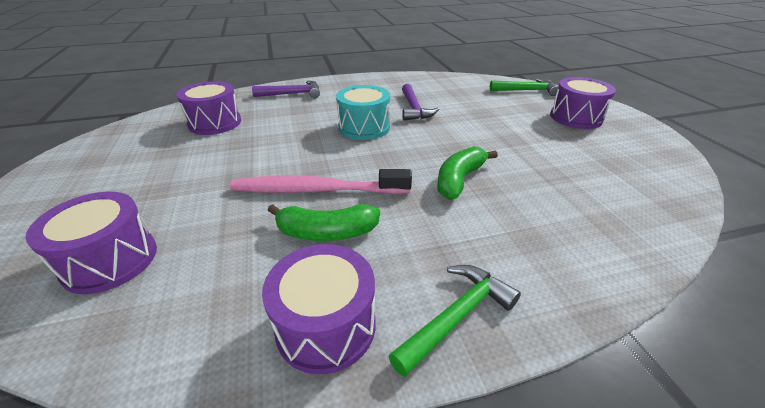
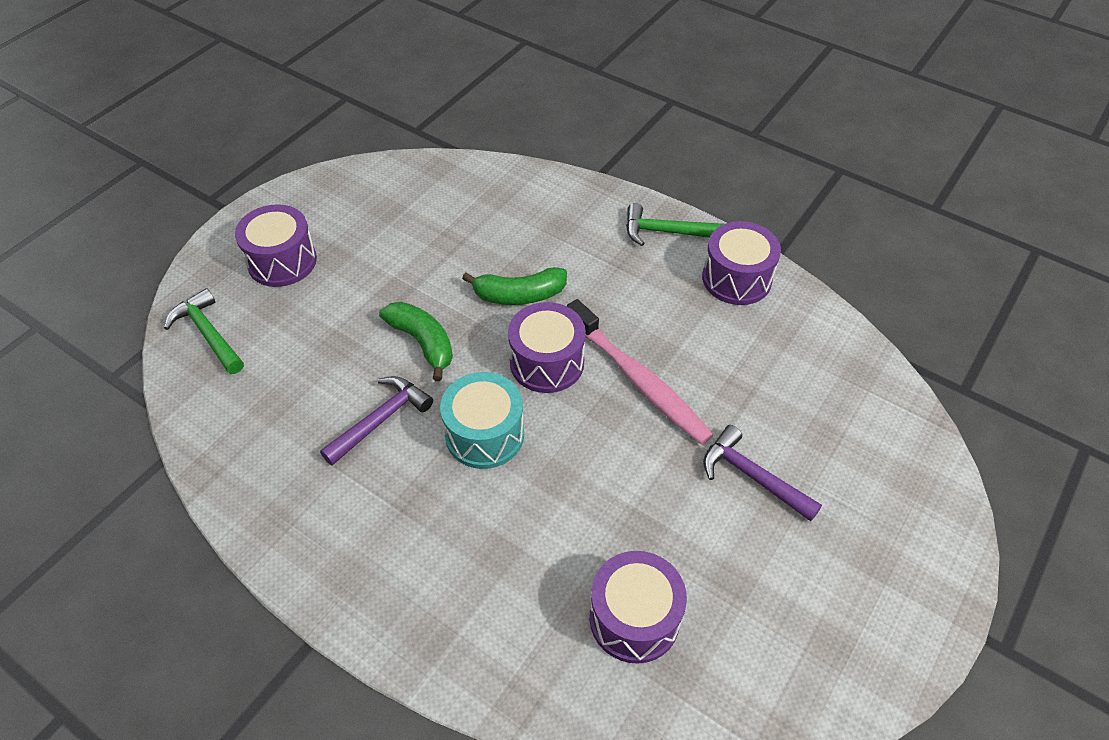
camera: 130 degrees left, 15 degrees up
(110, 260) = (844, 432): purple drum -> purple drum (547, 362)
(292, 94) = (456, 618): purple hammer -> purple hammer (752, 476)
(326, 232) = (676, 333): green banana -> green banana (423, 342)

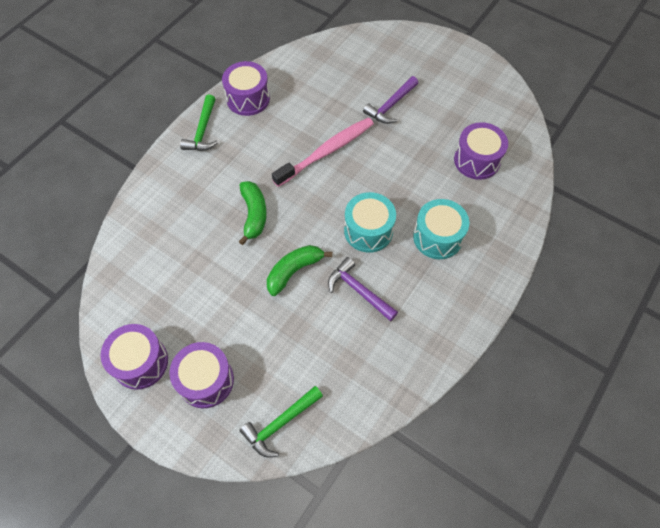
camera: 90 degrees left, 10 degrees up
(466, 535) = (437, 237): none -> turquoise drum
(547, 362) = (312, 198): purple drum -> purple drum (140, 362)

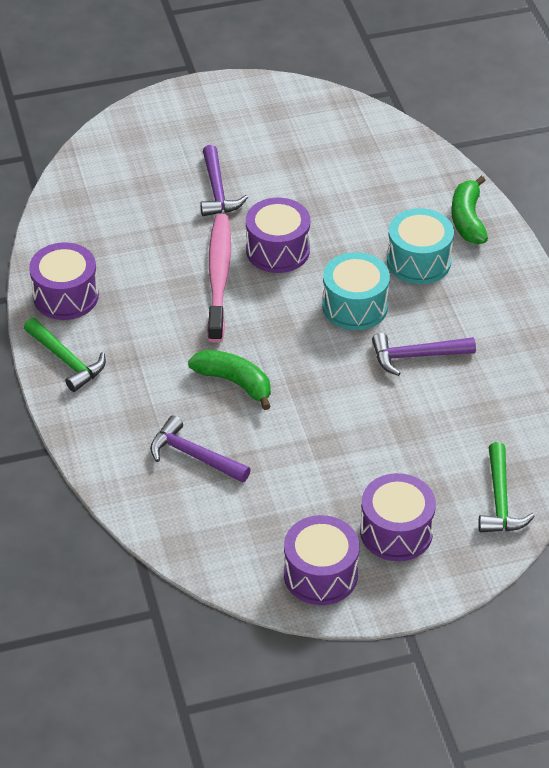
camera: 50 degrees left, 15 degrees down
(182, 234) = (194, 456): none -> purple hammer
(294, 271) = (340, 391): green banana -> green banana (467, 219)
(477, 160) = (362, 174): purple drum -> purple drum (277, 250)

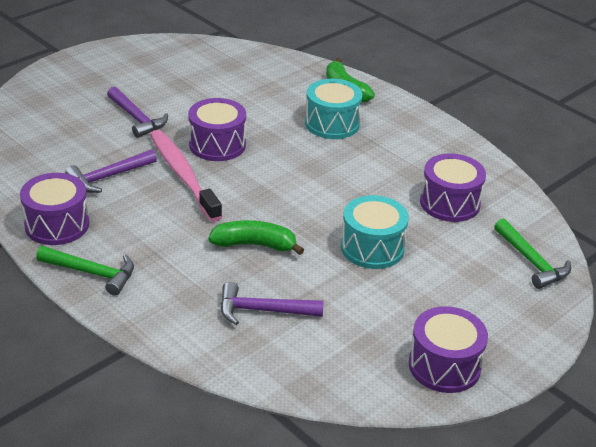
camera: 30 degrees left, 10 degrees down
(355, 306) = (308, 165): turquoise drum -> turquoise drum (372, 248)
(396, 532) = (475, 311): purple drum -> purple drum (449, 203)
(416, 356) = (383, 184): purple hammer -> purple hammer (108, 177)

